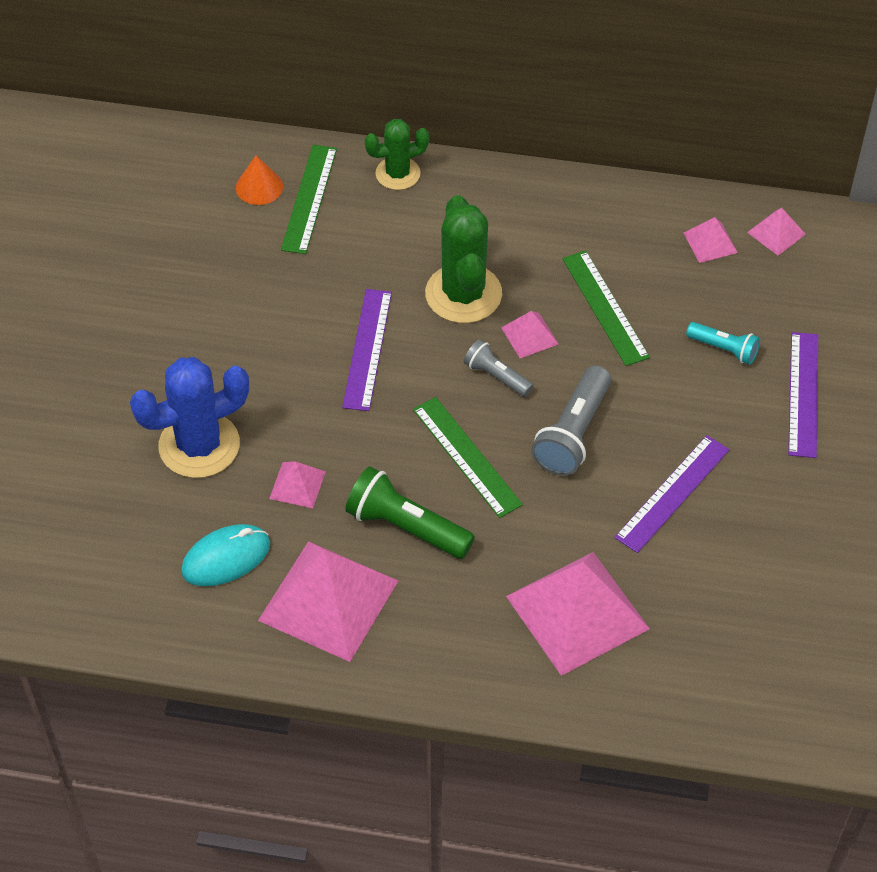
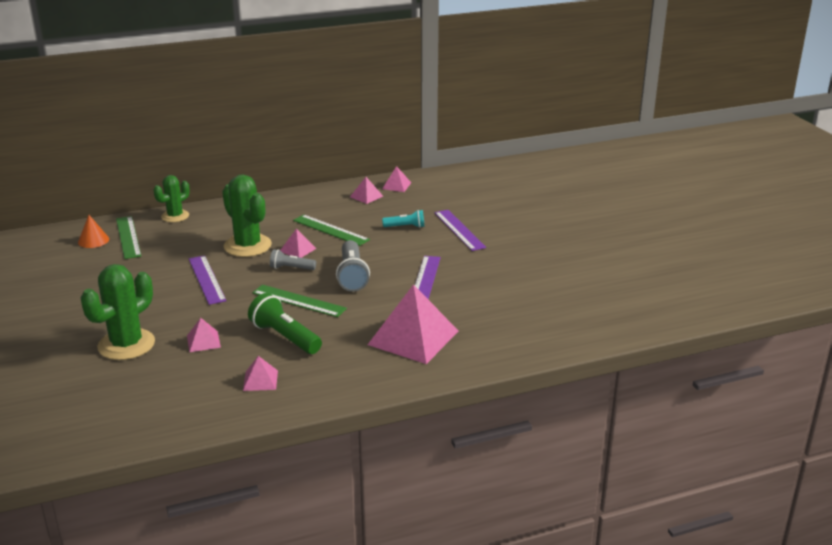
camera: 30 degrees left, 25 degrees down
(199, 445) = (126, 345): blue cactus -> green cactus
(226, 558) = (179, 384): turquoise mouse -> none
(329, 600) = (260, 380): pink pyramid -> pink pyramid, size x0.46
(406, 527) = (285, 337): green flashlight -> green flashlight turned 45 degrees clockwise

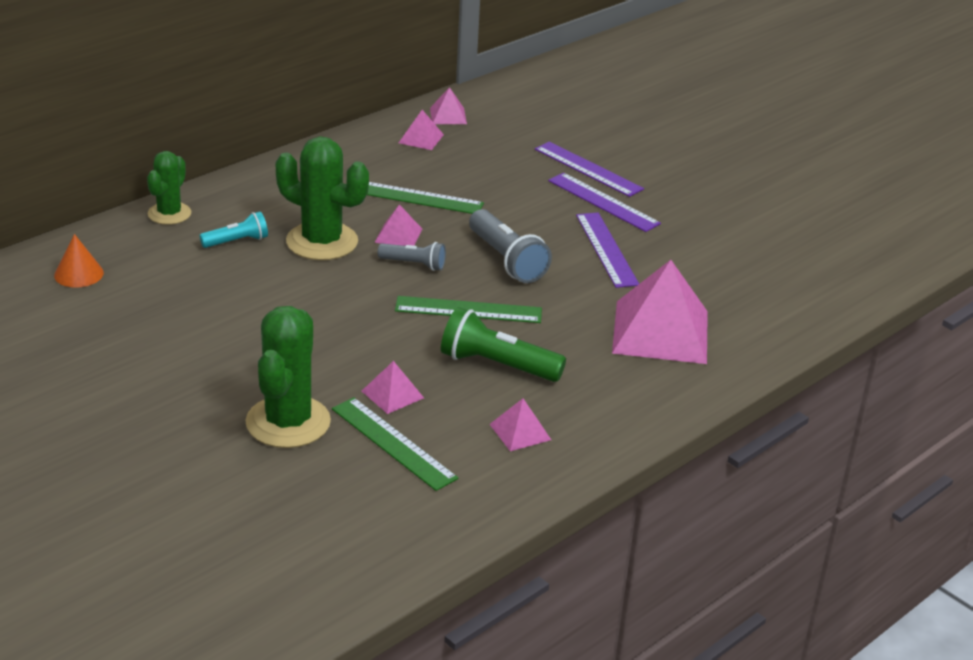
camera: 25 degrees left, 5 degrees up
(128, 237) = (128, 259): green ruler -> green ruler (393, 443)
(206, 279) = (310, 303): purple ruler -> purple ruler (603, 202)
(291, 268) = (414, 264): grey flashlight -> grey flashlight turned 150 degrees counterclockwise
(406, 227) = (514, 176): turquoise flashlight -> turquoise flashlight (237, 241)

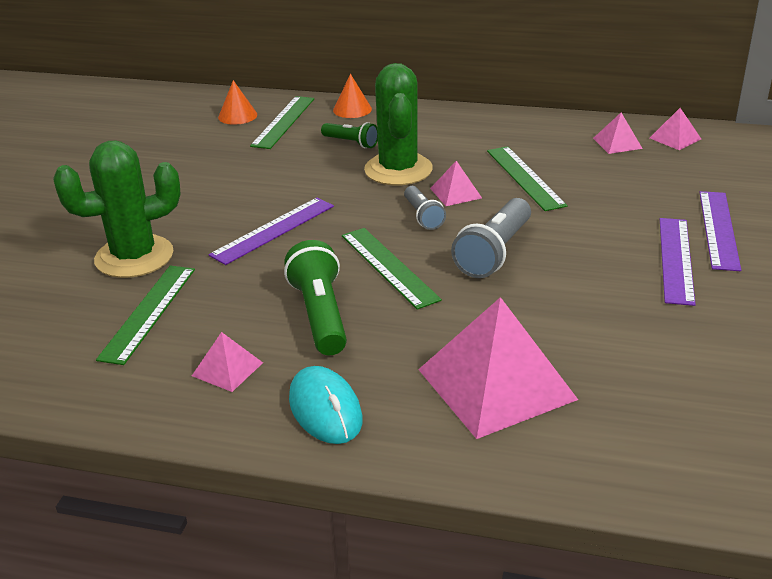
camera: 60 degrees right, 0 degrees up
(135, 256) = (283, 122): none -> green ruler
(169, 214) = (352, 109): green cactus -> orange cone
(237, 241) = (351, 143): turquoise flashlight -> green flashlight
(392, 394) = (219, 284): pink pyramid -> none
(606, 249) = (596, 294): purple ruler -> purple ruler (273, 230)
(616, 408) = (325, 409): none -> turquoise mouse

